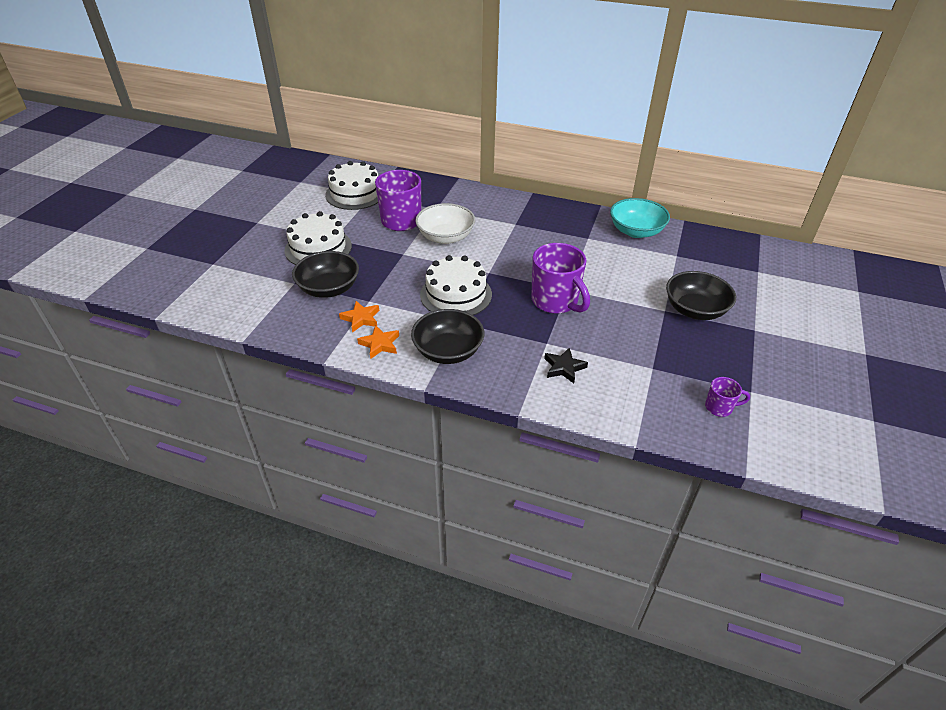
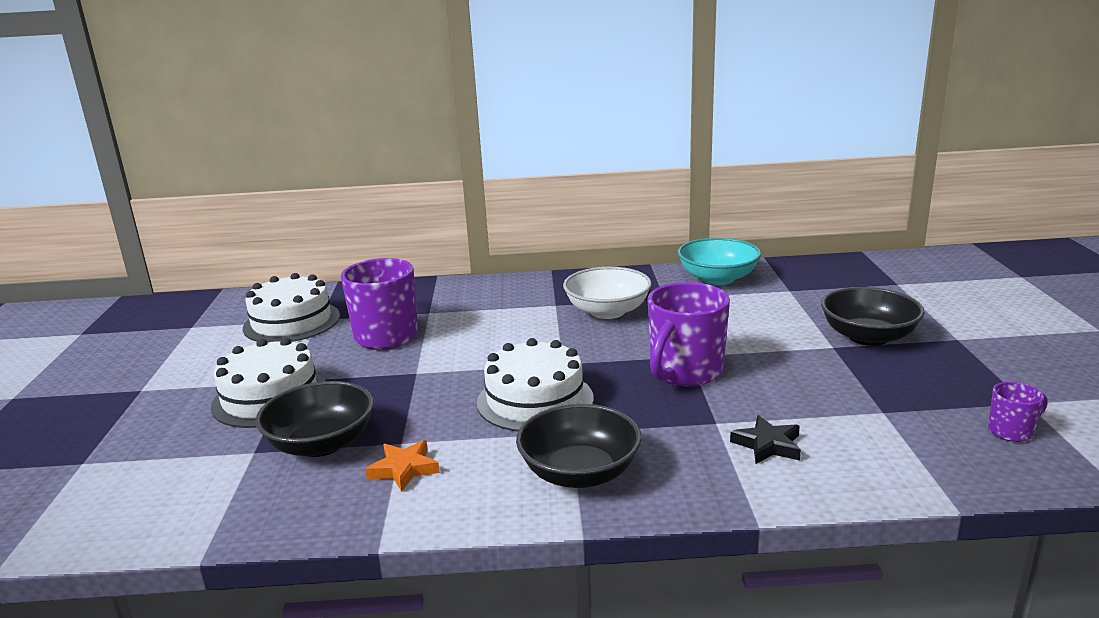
camera: 20 degrees left, 20 degrees down
(380, 344) = (461, 495): orange star -> none
(445, 237) = (467, 339): white bowl -> white bowl (607, 311)
(556, 301) = (685, 372): purple mug -> purple mug turned 90 degrees clockwise

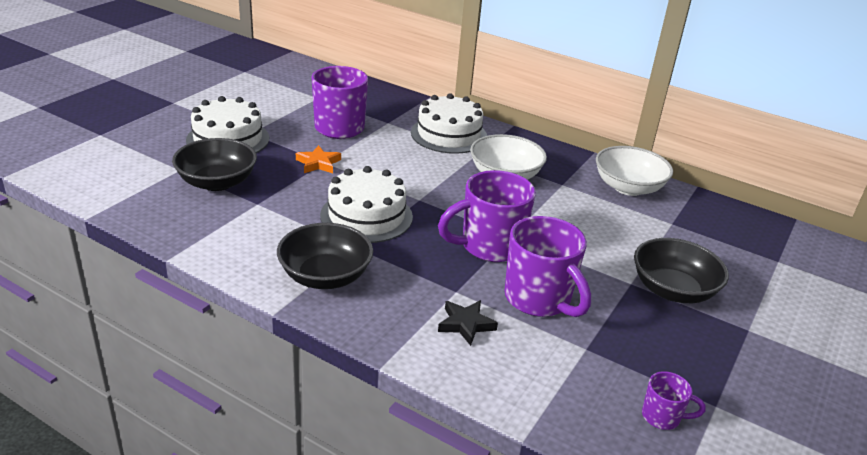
camera: 30 degrees right, 10 degrees up
(292, 322) = (300, 92): white cake -> white cake (449, 134)
(404, 469) = (237, 221): orange star -> orange star (318, 163)
(718, 278) = (628, 187): turquoise bowl -> white bowl
(790, 394) = (539, 299): none -> purple mug

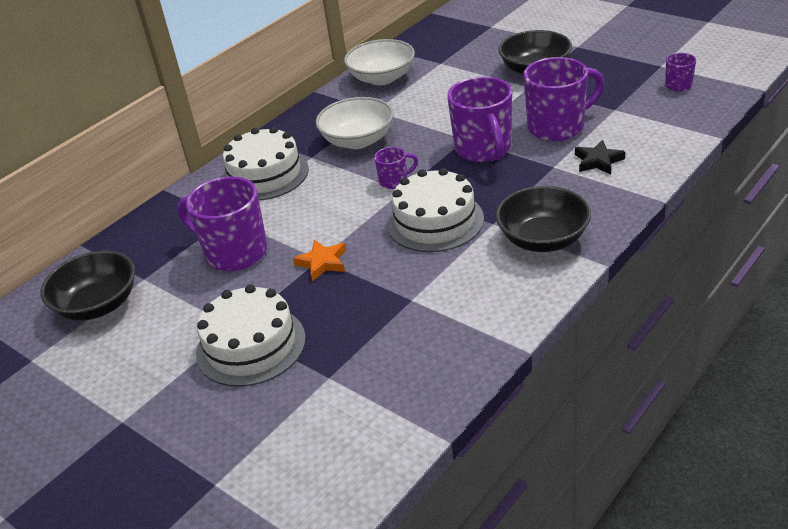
camera: 75 degrees left, 5 degrees up
(217, 182) = (363, 338): black bowl -> black bowl (98, 305)
(434, 195) = (394, 181): none -> purple mug

